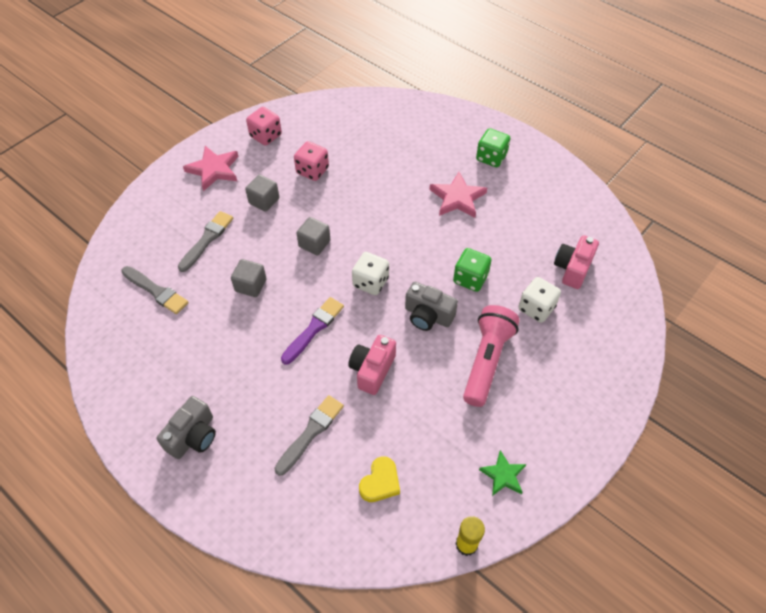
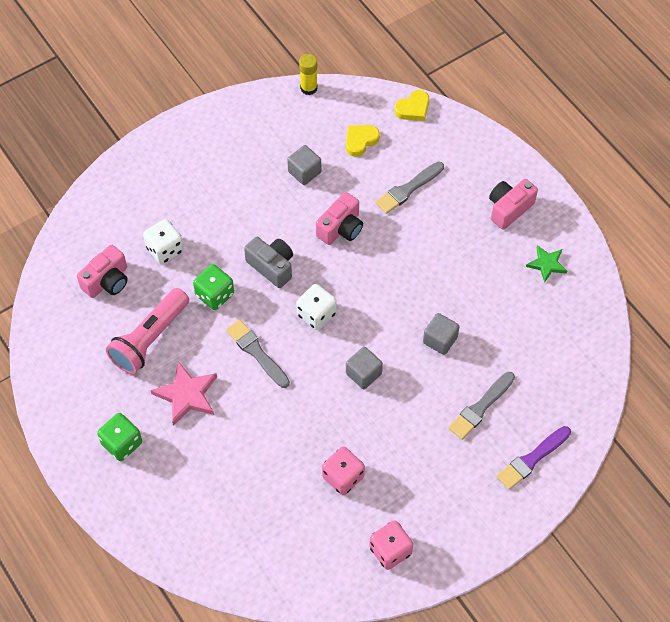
camera: 165 degrees left, 5 degrees up
(156, 291) = (538, 356): grey brush -> grey brush (256, 352)
(193, 436) = (509, 209): grey camera -> pink camera
(214, 170) = (463, 508): pink star -> none
(264, 201) = (409, 445): grey cube -> grey cube (304, 172)
(314, 329) = (385, 279): purple brush -> purple brush (532, 459)
(327, 547) = (413, 108): none -> yellow heart
(487, 361) = (234, 212): pink flashlight -> pink flashlight (149, 339)
(503, 475) = (261, 124): green star -> green star (547, 264)

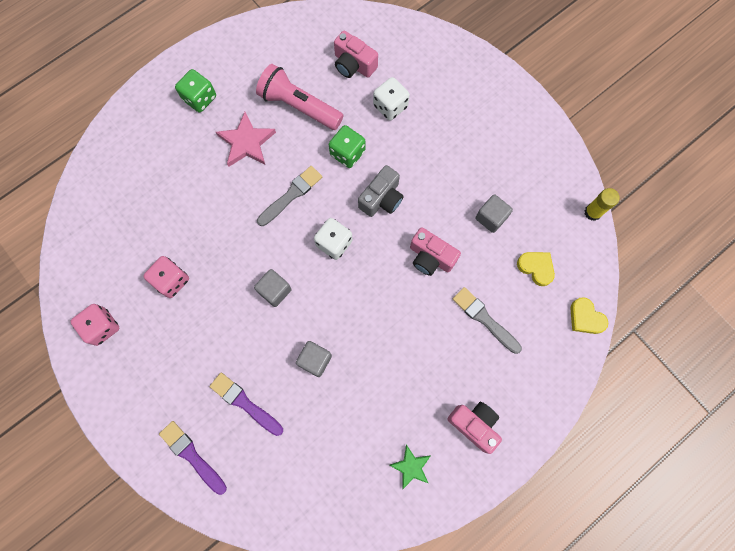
camera: 85 degrees right, 15 degrees up
(480, 407) = (244, 403): grey brush -> purple brush

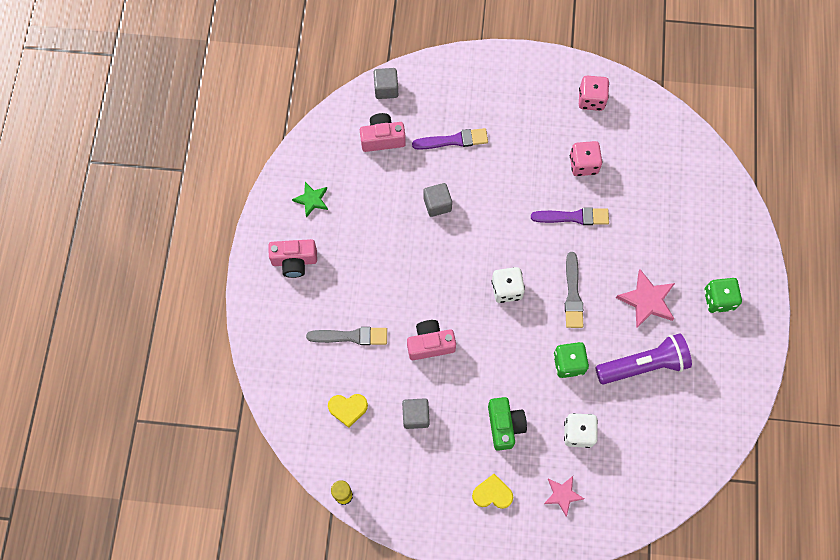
camera: 135 degrees right, 5 degrees down
(192, 455) = (452, 86): purple brush -> purple brush (573, 217)
(275, 291) = (510, 221): grey cube -> grey cube (386, 89)
(299, 106) = (643, 365): pink flashlight -> purple flashlight
(353, 64) = (643, 440): pink camera -> pink camera (382, 139)
(381, 198) = (508, 353): grey camera -> none
(435, 155) = (504, 425): none -> green camera
(441, 81) = (562, 495): none -> pink star
(585, 318) = (280, 405): yellow heart -> yellow heart (492, 494)

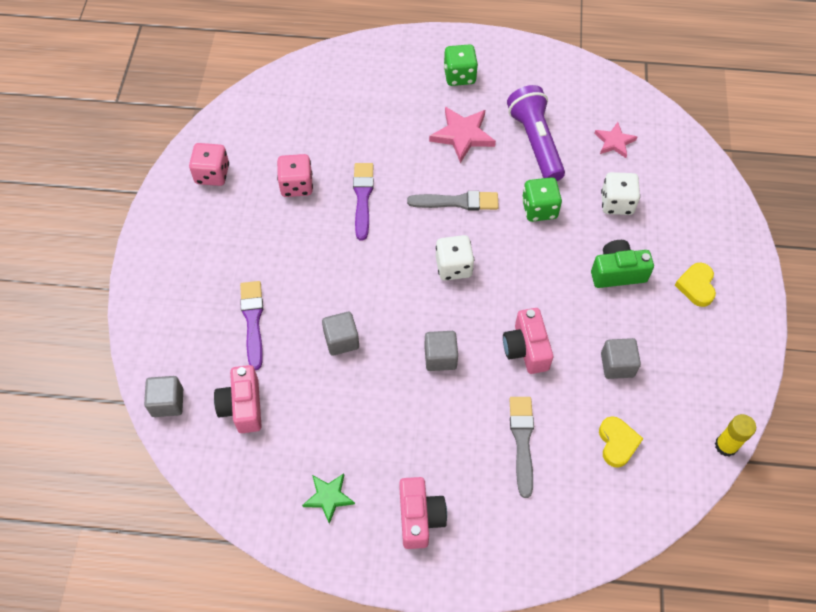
camera: 90 degrees left, 10 degrees down
(422, 277) = (440, 357): none -> grey cube
(562, 495) = (686, 220): pink star -> pink star (614, 142)

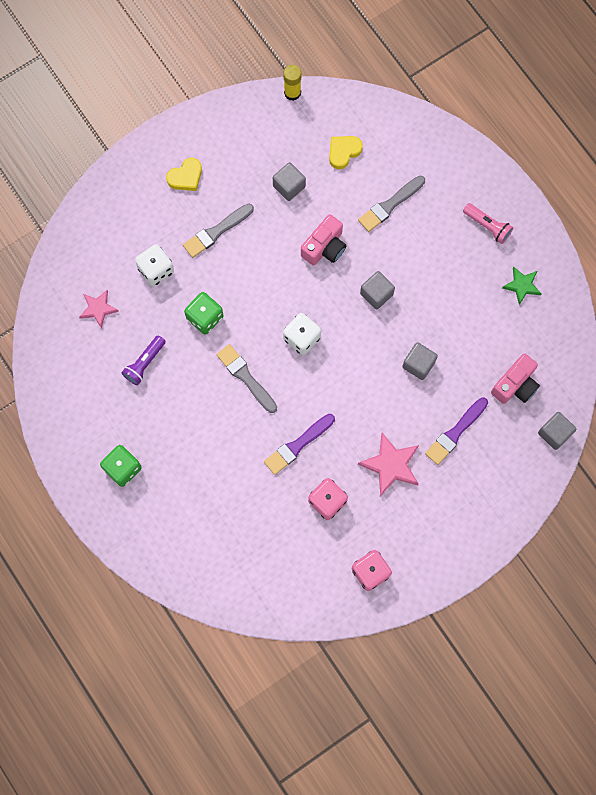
camera: 130 degrees left, 15 degrees up
(419, 517) = (487, 226): pink camera -> pink flashlight
(462, 135) = (181, 420): pink star -> pink star (391, 465)
(536, 142) = (144, 363): purple flashlight -> purple flashlight, size x0.58
(617, 272) = (216, 232): green camera -> grey brush

